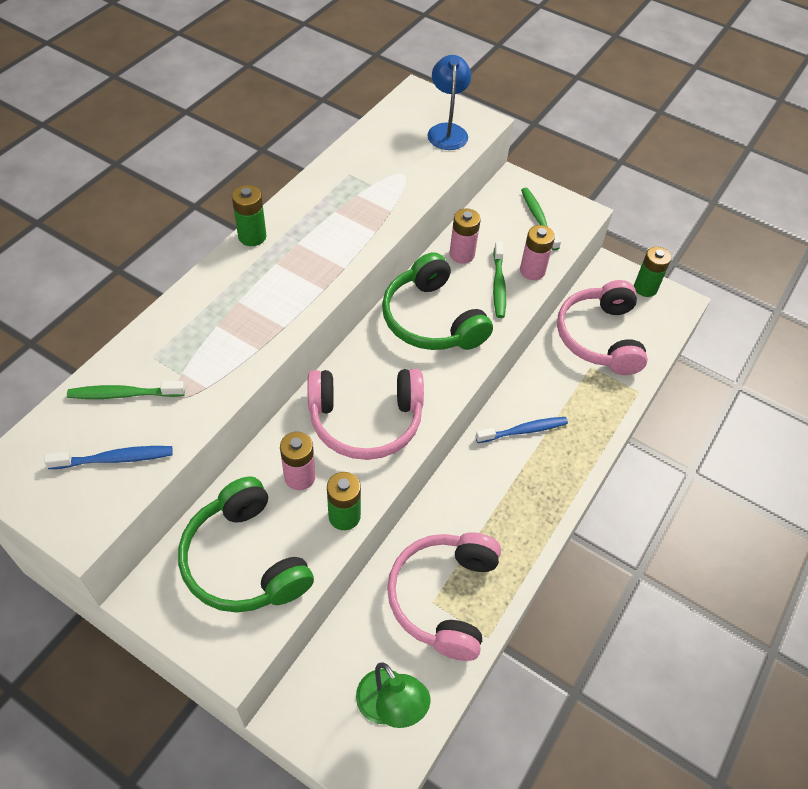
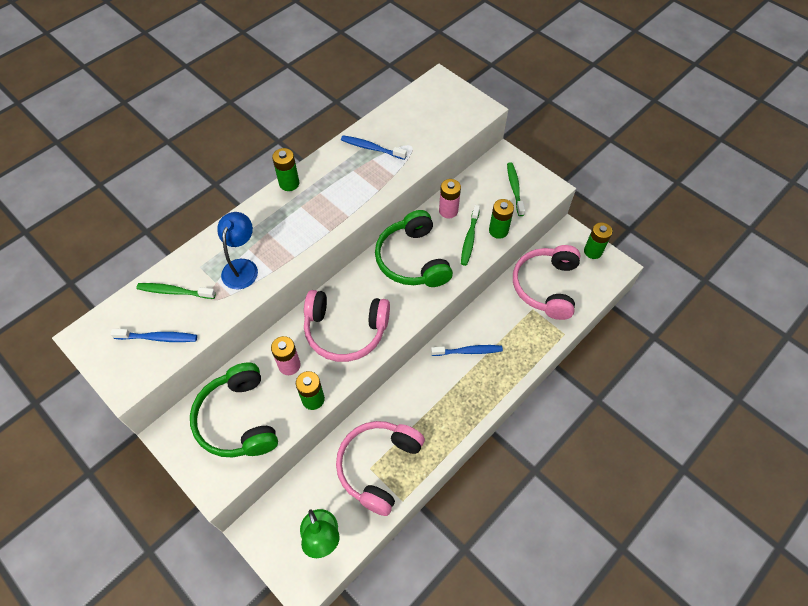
camera: 15 degrees right, 5 degrees up
(352, 182) = (371, 148): none -> blue toothbrush
(447, 131) = (453, 114): blue lamp -> blue lamp (242, 267)
(532, 271) = (498, 231): pink battery -> green battery

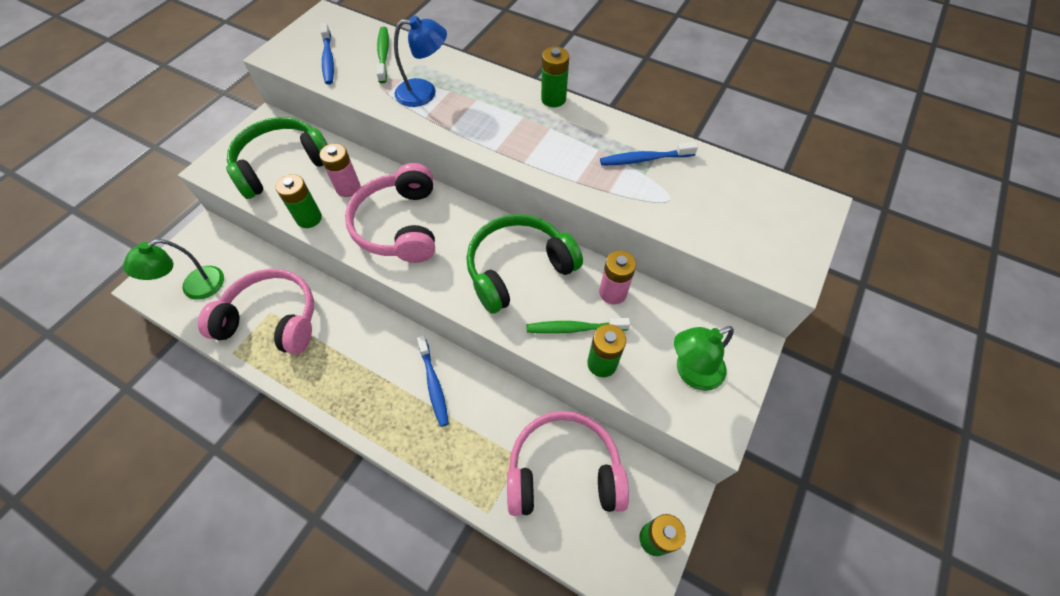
camera: 75 degrees right, 0 degrees up
(371, 148) = (644, 159): blue toothbrush -> blue toothbrush turned 105 degrees counterclockwise
(514, 188) = (691, 372): green toothbrush -> green lamp

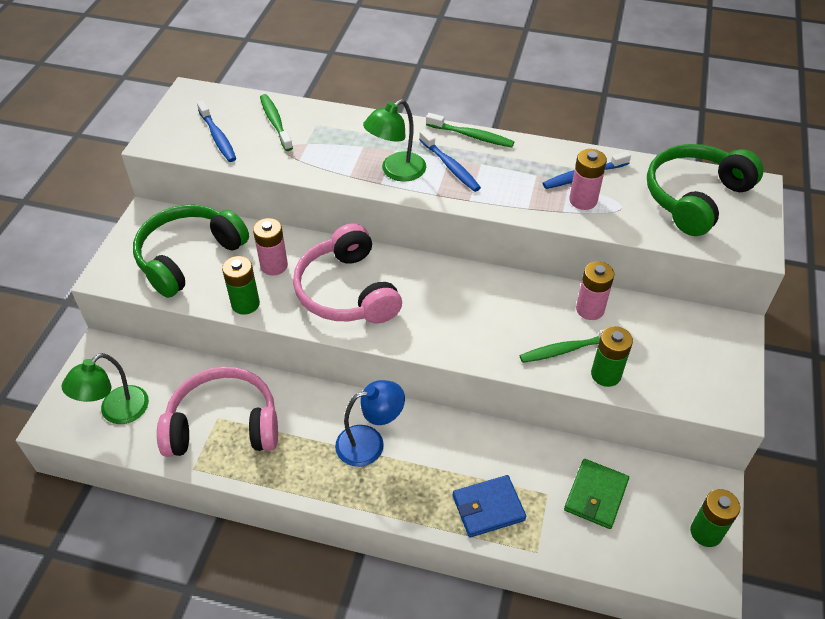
camera: 15 degrees left, 10 degrees down
(424, 93) = (338, 152): blue lamp -> blue lamp (370, 442)
(433, 384) = (430, 447): blue toothbrush -> blue toothbrush (450, 166)
(461, 457) = (488, 508): none -> blue wallet
(518, 269) = (488, 307): green headphones -> green headphones (695, 197)
(553, 99) = (471, 136): green battery -> green toothbrush
(563, 471) = (595, 495): pink headphones -> green wallet
(633, 184) = (583, 200): none -> pink battery
(691, 372) = (691, 363): green lamp -> green lamp (396, 171)

